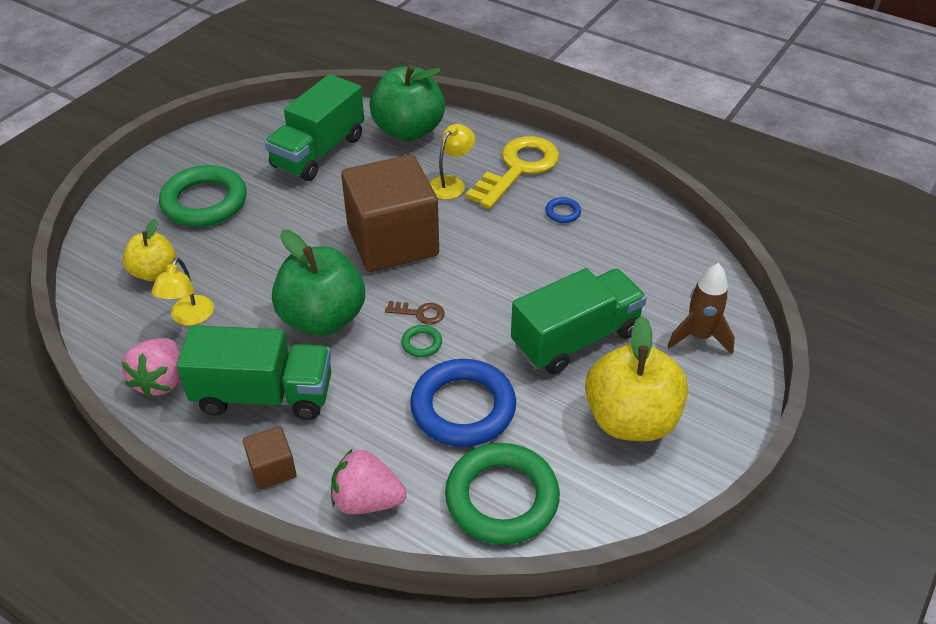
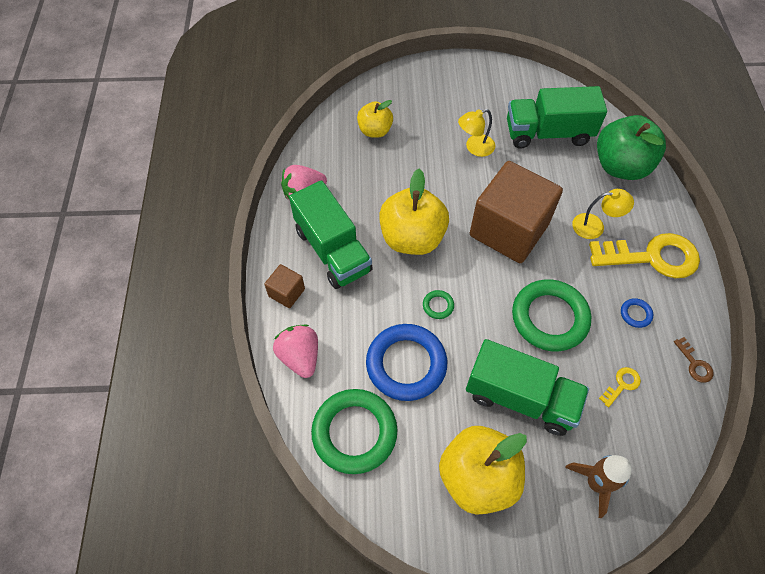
camera: 55 degrees right, 15 degrees up
(189, 317) = (357, 172): yellow lamp -> yellow lamp (474, 148)
(204, 202) = (449, 110): green ring -> green ring (549, 318)
(322, 318) = (412, 238): green apple -> yellow apple
(420, 313) = (462, 288): brown key -> brown key (694, 364)
(621, 262) = (622, 384): none -> yellow key

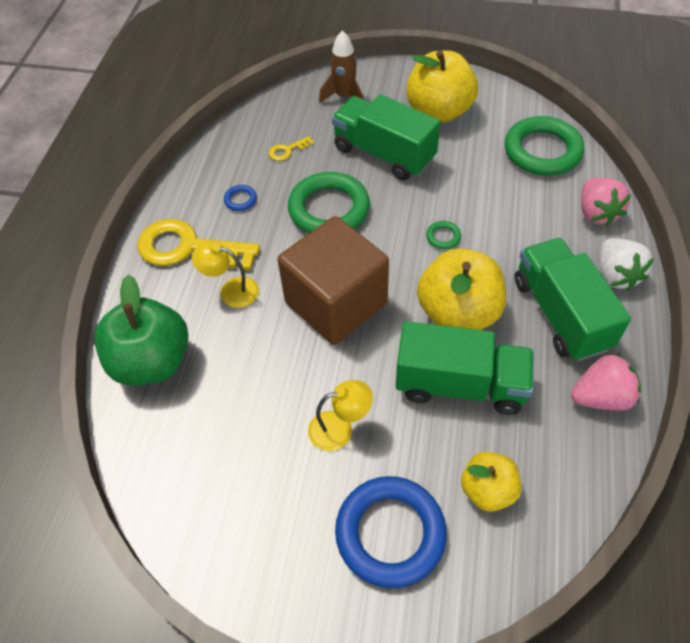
camera: 165 degrees left, 5 degrees down
(286, 292) = (616, 275): brown cube -> white strawberry
(406, 364) = (487, 192): blue ring -> blue ring (390, 533)
(548, 133) = (222, 433): green truck -> green truck (460, 385)
(694, 364) = (212, 155): brown key -> none

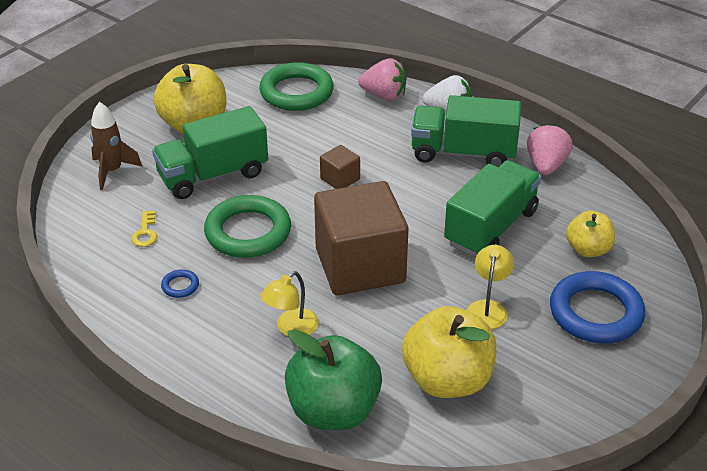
camera: 65 degrees left, 15 degrees down
(188, 248) = (210, 343): yellow key -> none
(443, 237) = (340, 179): green ring -> brown cube
(458, 313) = (423, 202): yellow apple -> yellow apple (447, 380)

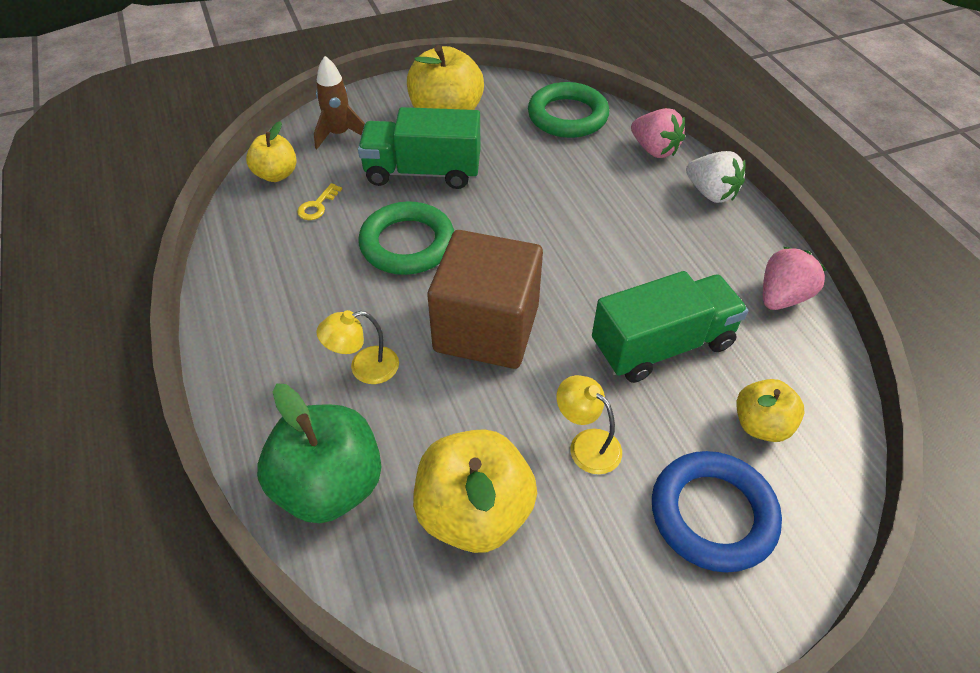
camera: 30 degrees right, 10 degrees up
(84, 222) = (276, 174): none -> yellow apple
(180, 286) = (302, 273): blue ring -> none
(340, 179) = (540, 223): brown cube -> none
(463, 153) = (694, 244): green truck -> none
(488, 308) = (586, 444): yellow lamp -> yellow lamp turned 90 degrees counterclockwise

